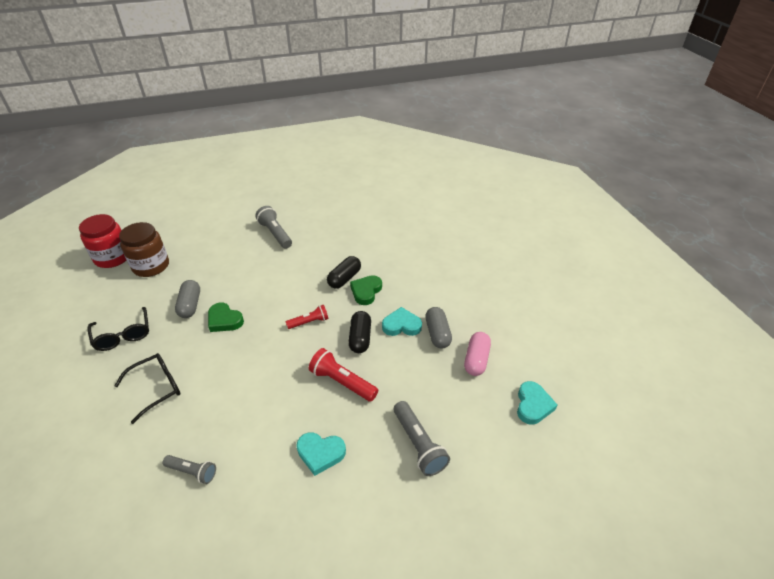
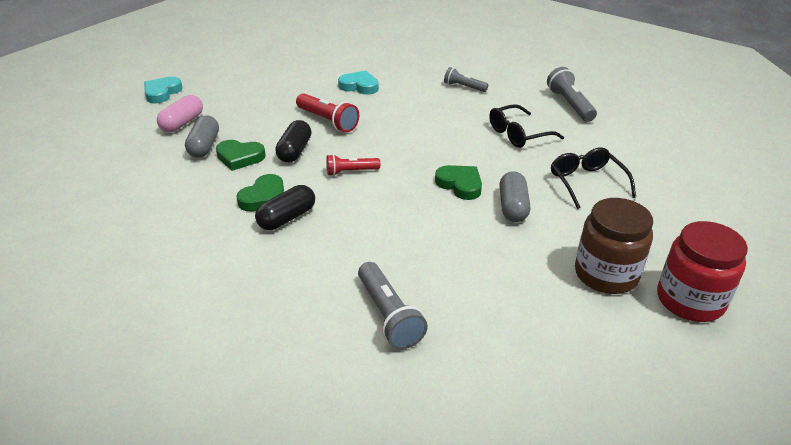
camera: 170 degrees left, 5 degrees down
(401, 325) = (240, 157): turquoise heart -> green heart
(418, 444) = (277, 83): grey flashlight -> grey flashlight (570, 105)

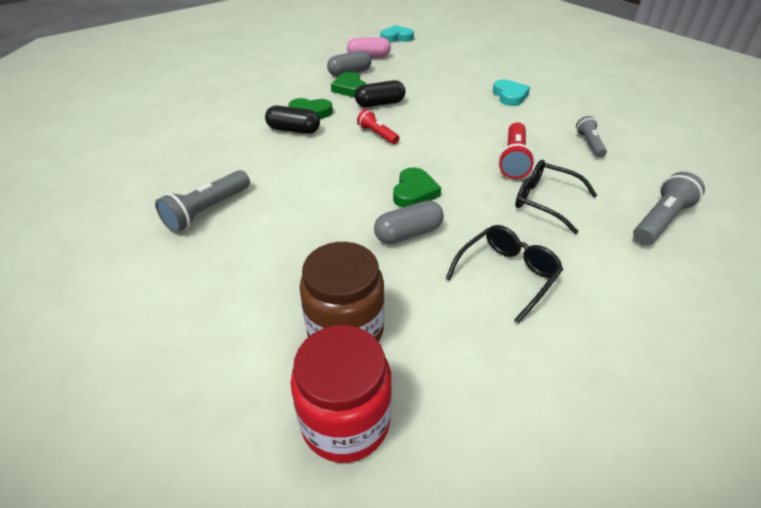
camera: 60 degrees right, 5 degrees up
(328, 121) = (437, 101): red flashlight -> red flashlight (513, 160)

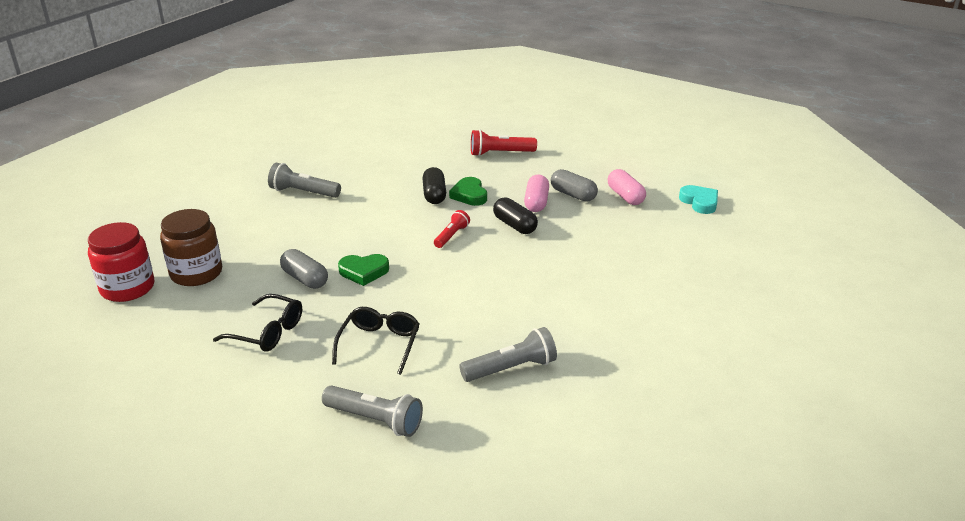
camera: 70 degrees right, 10 degrees down
(349, 88) = (536, 202): green heart -> pink capsule
(509, 96) = (596, 302): turquoise heart -> none
(513, 160) = (447, 319): red flashlight -> red flashlight (500, 153)
(589, 144) = (511, 368): grey flashlight -> grey flashlight, size x1.55

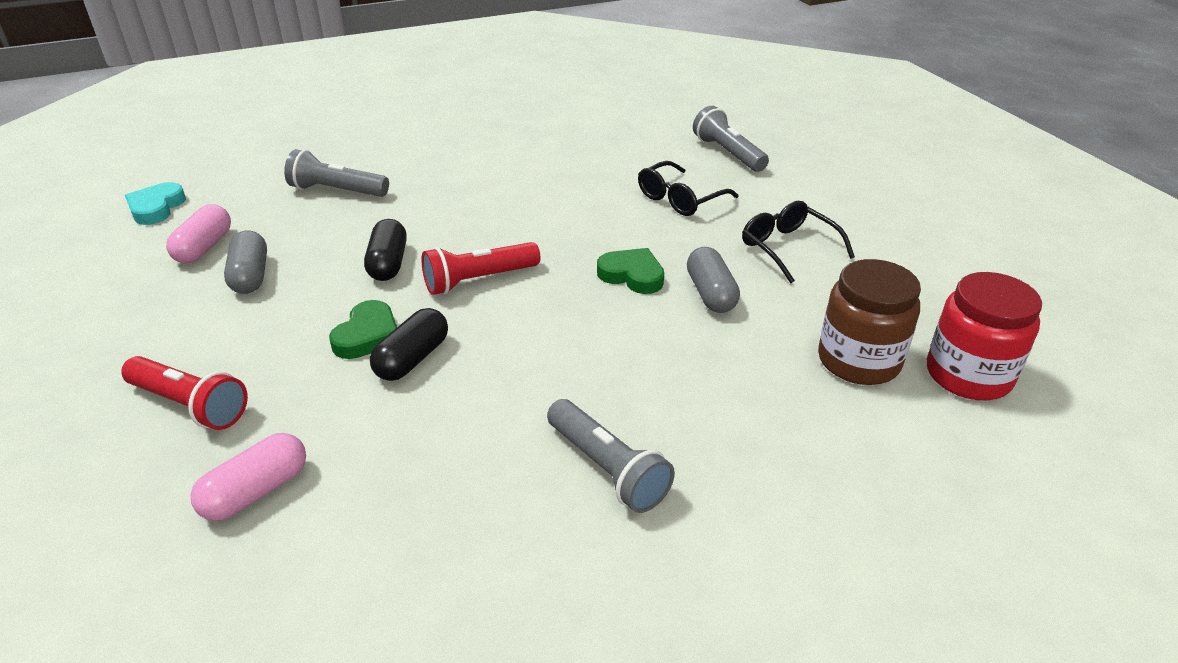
camera: 145 degrees left, 5 degrees up
(451, 236) = (478, 280): red flashlight -> red flashlight, size x1.55
(511, 368) = (586, 147): grey flashlight -> grey flashlight (337, 191)
(536, 202) = (311, 284): pink capsule -> pink capsule (256, 491)

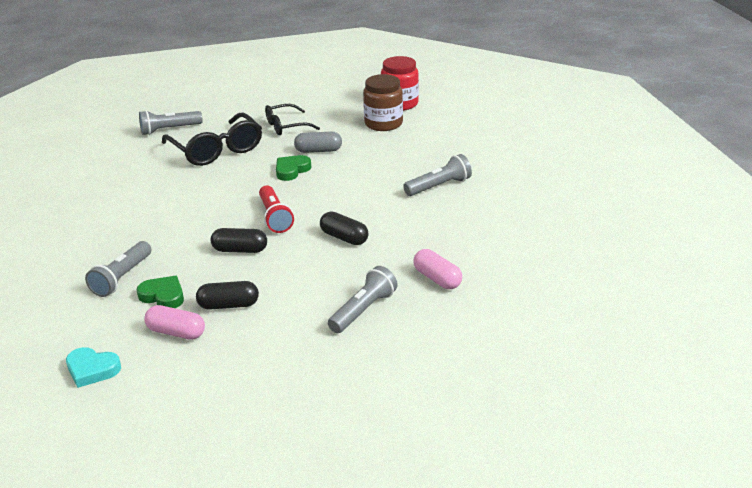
camera: 80 degrees left, 5 degrees down
(190, 405) = (363, 310): red flashlight -> grey flashlight
(250, 276) = (229, 305): grey capsule -> black capsule
(368, 335) = (317, 253): green heart -> green heart (163, 296)
(680, 199) = (217, 150): black glasses -> black glasses, size x1.64

